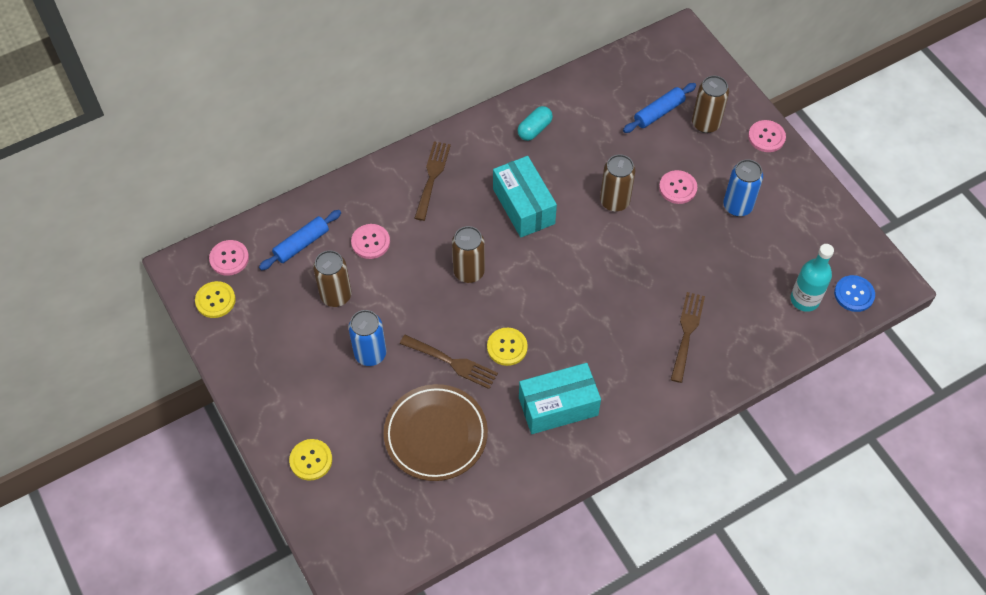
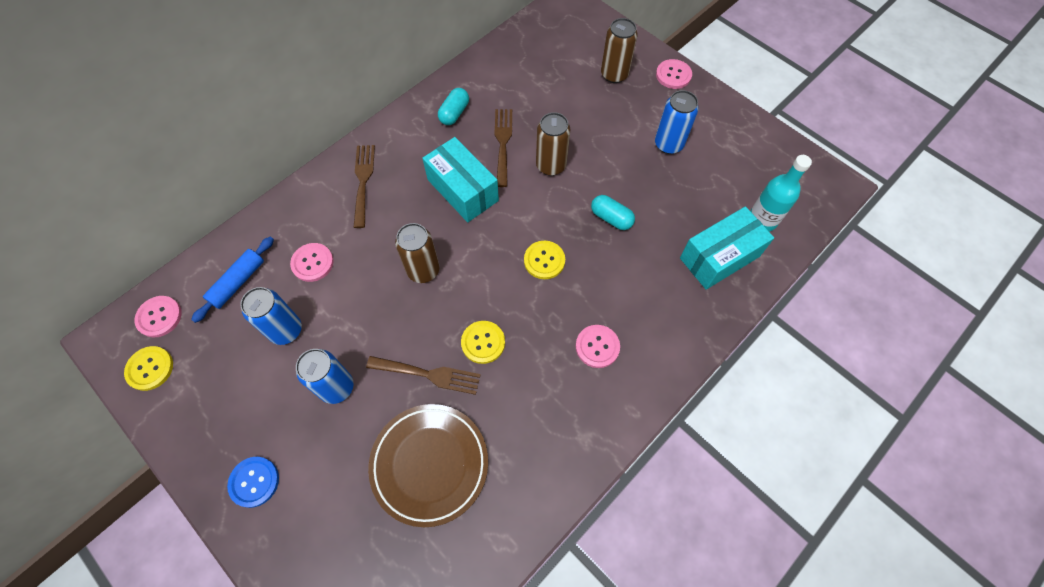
camera: 15 degrees left, 5 degrees up
(311, 460) = (292, 535): yellow button -> yellow button (544, 260)
(336, 295) = (286, 330): brown can -> blue can
(558, 406) = (554, 395): turquoise box -> turquoise box (719, 257)
(658, 264) = (611, 218): none -> turquoise capsule
(659, 112) = (568, 73): blue rolling pin -> none
(677, 188) = (607, 139): pink button -> pink button (597, 347)
(687, 333) = (661, 281): brown fork -> brown fork (503, 143)
(854, 294) = (805, 204): blue button -> blue button (254, 482)

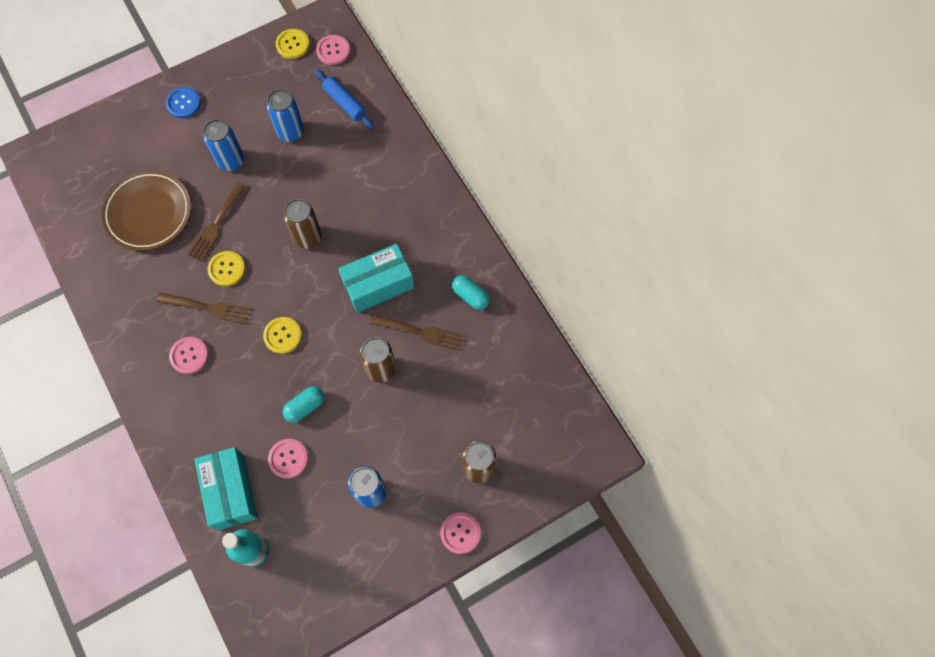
camera: 105 degrees right, 5 degrees up
(312, 263) = (344, 156): pink button -> pink button (288, 458)
(363, 181) = (414, 204): brown fork -> brown fork (208, 308)

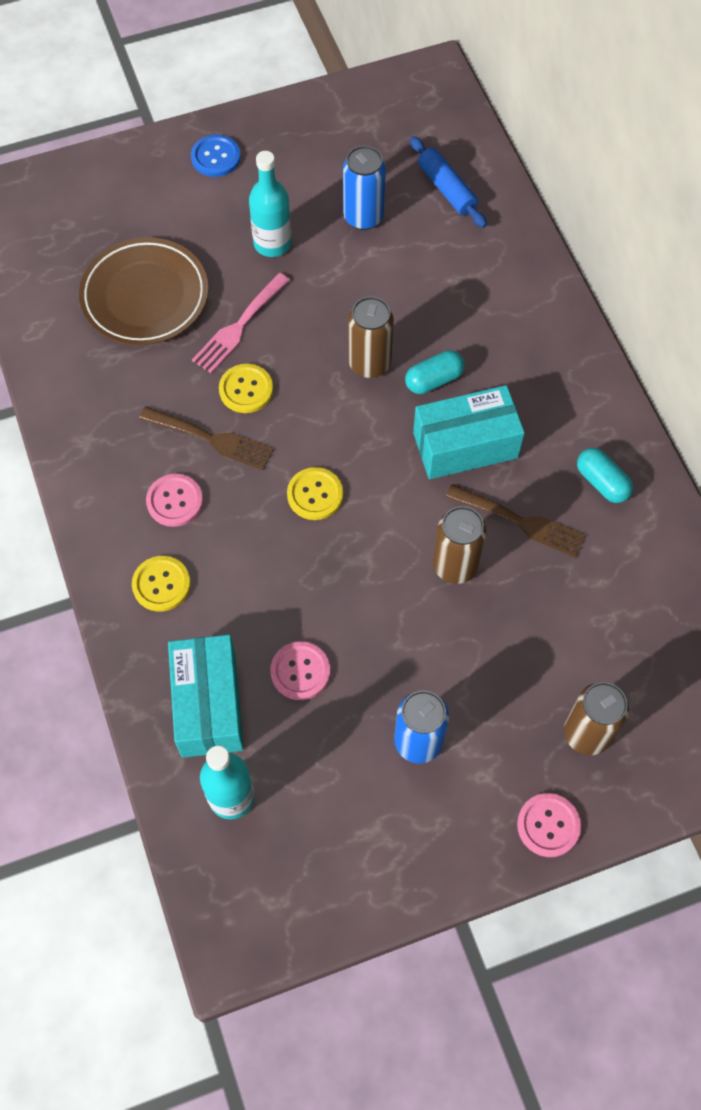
camera: 10 degrees right, 5 degrees down
(216, 225) = (239, 326): brown fork -> pink fork
(231, 161) = (272, 243): blue can -> turquoise bottle
(292, 44) = (381, 101): yellow button -> yellow button (161, 584)
(305, 407) = (335, 601): turquoise capsule -> turquoise capsule (434, 380)
(333, 51) = (438, 117): pink button -> none

